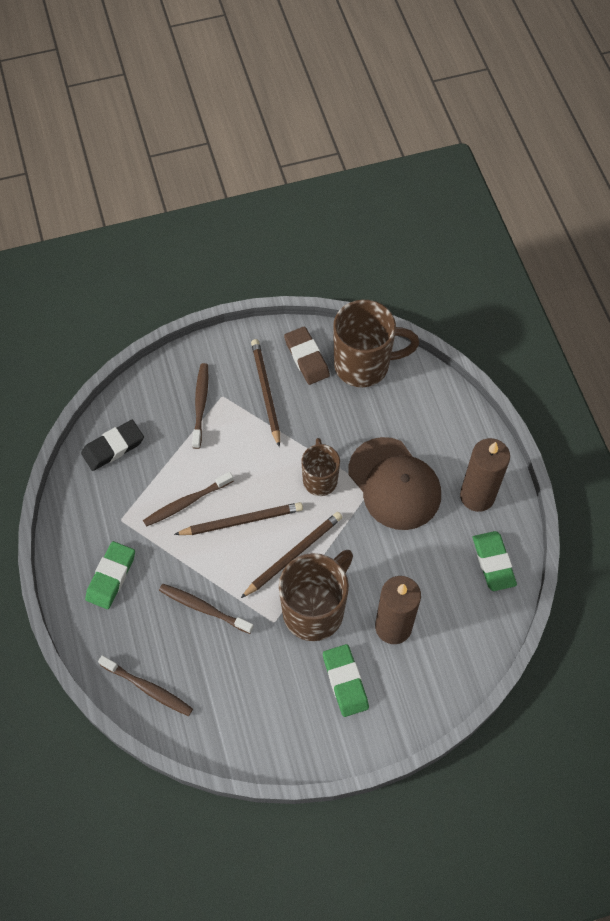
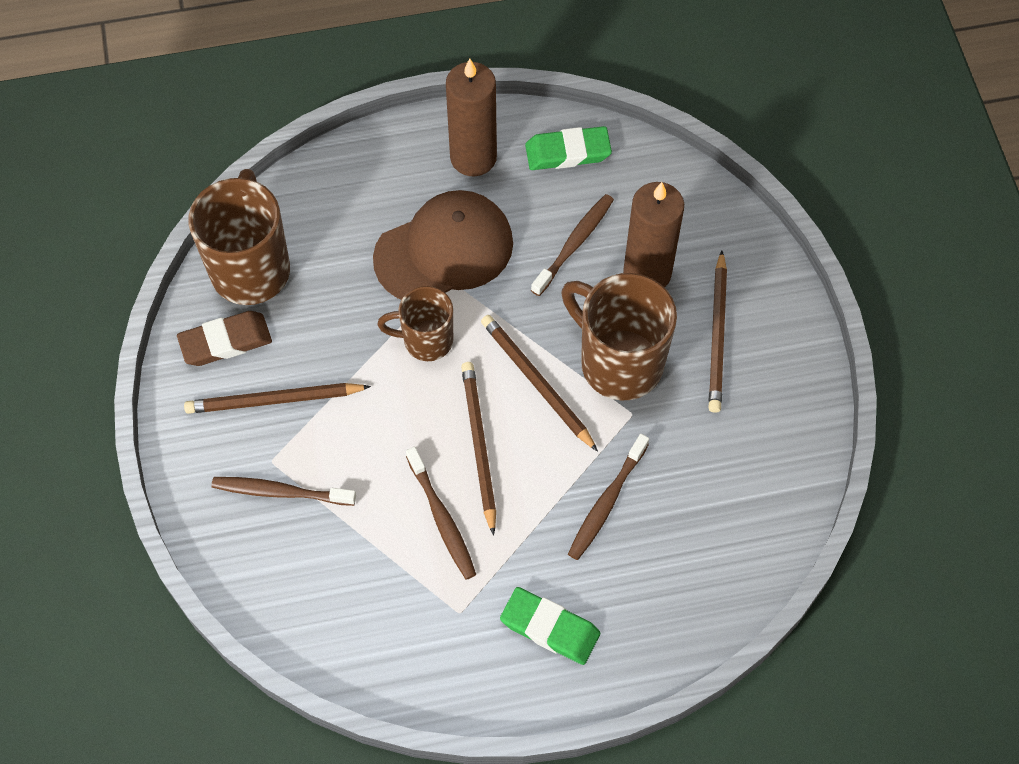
camera: 85 degrees left, 0 degrees up
(113, 447) = (336, 622): black eraser -> none
(148, 688) = (719, 580): brown toothbrush -> brown toothbrush (574, 244)
(345, 681) = (718, 335): green eraser -> brown pencil

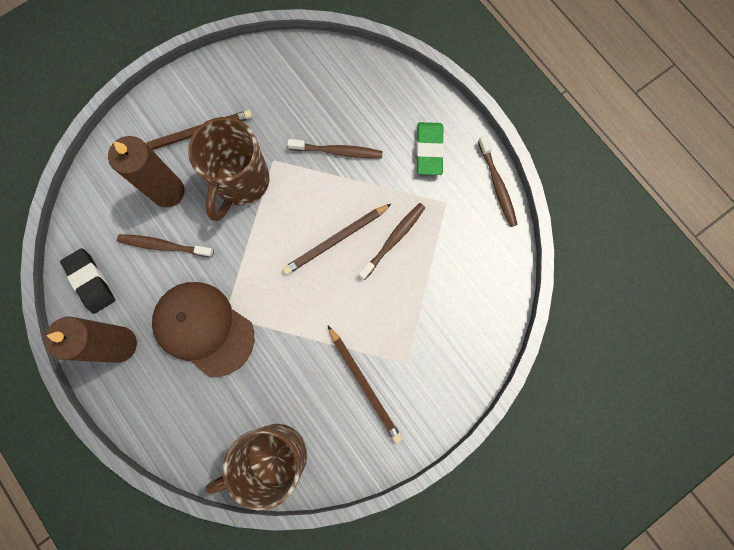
camera: 115 degrees left, 15 degrees up
(225, 341) = (337, 442): brown eraser -> none
(280, 492) = (424, 346): brown toothbrush -> brown toothbrush (497, 185)
(426, 340) = (277, 307): brown mug -> none
(536, 383) = (277, 225): brown pencil -> none
(568, 152) = (90, 281): green eraser -> black eraser

